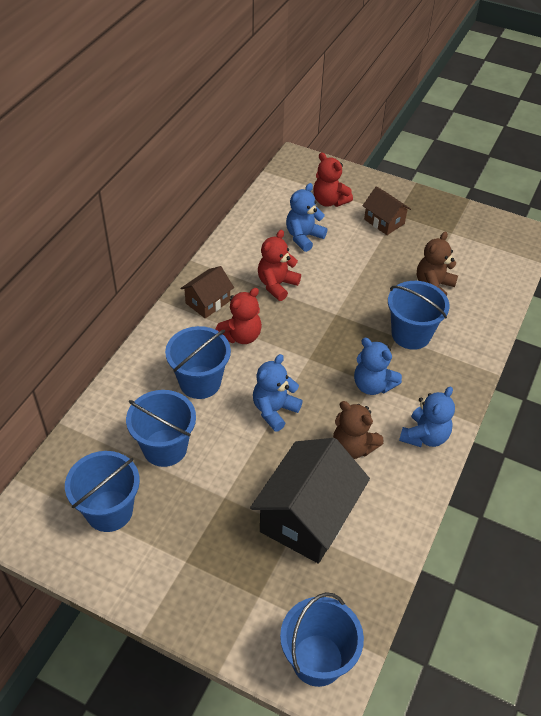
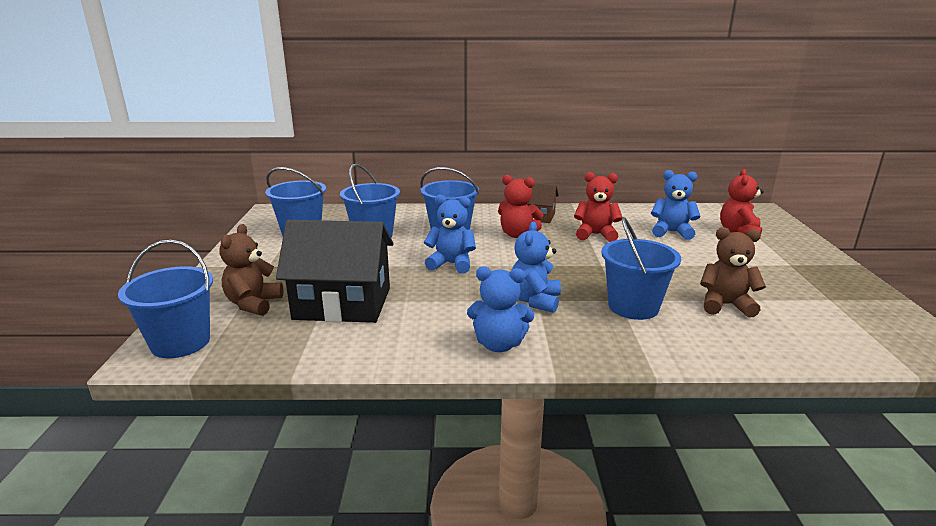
camera: 65 degrees right, 25 degrees down
(353, 447) = (444, 307): brown teddy bear -> brown teddy bear (253, 304)
(384, 221) = (766, 260): brown house -> none

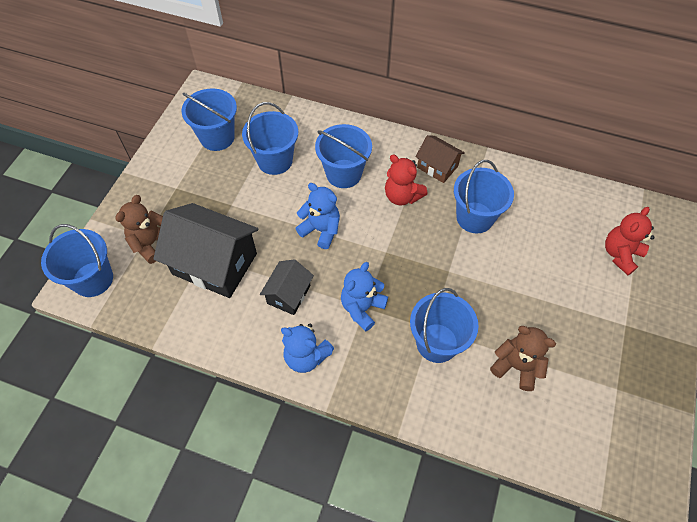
camera: 20 degrees right, 35 degrees up
(446, 307) = (289, 294): none -> black house
(595, 235) = (474, 217): red teddy bear -> blue bucket
(671, 232) = (552, 234): blue teddy bear -> none

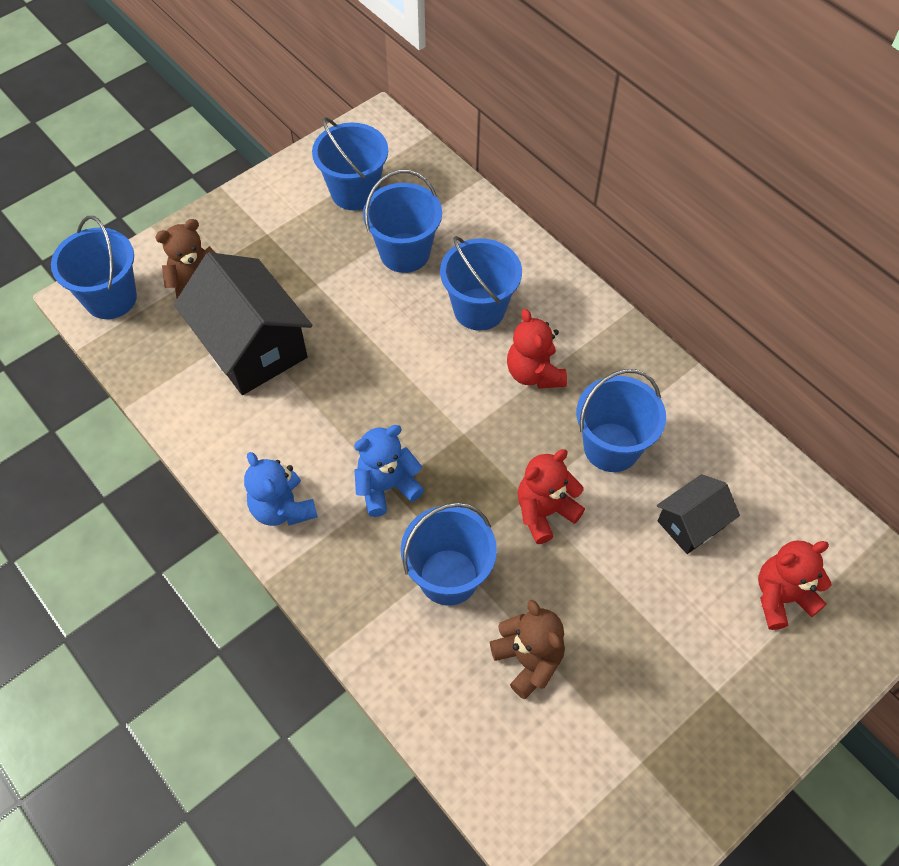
camera: 30 degrees right, 0 degrees up
(289, 294) = (311, 425): black house -> black house (691, 523)
(321, 230) = (402, 367): blue teddy bear -> none
(437, 167) = (609, 357): brown house -> none
(464, 274) = (544, 512): none -> red teddy bear

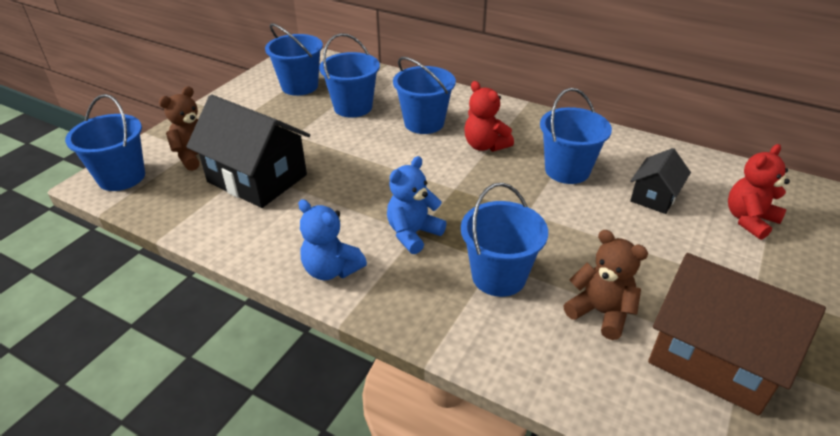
camera: 20 degrees left, 20 degrees down
(544, 512) = (546, 217): red teddy bear -> none
(610, 753) = (714, 357): none -> brown house

